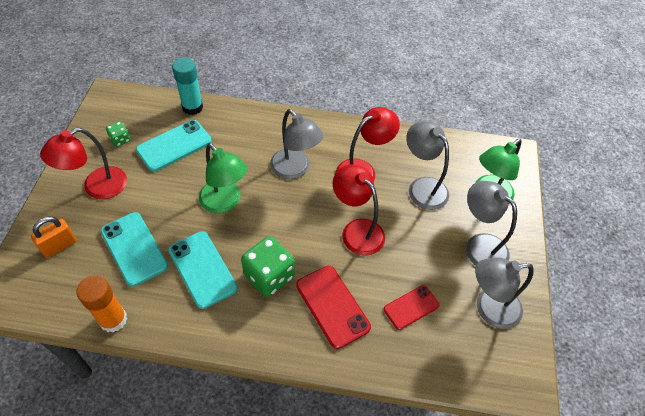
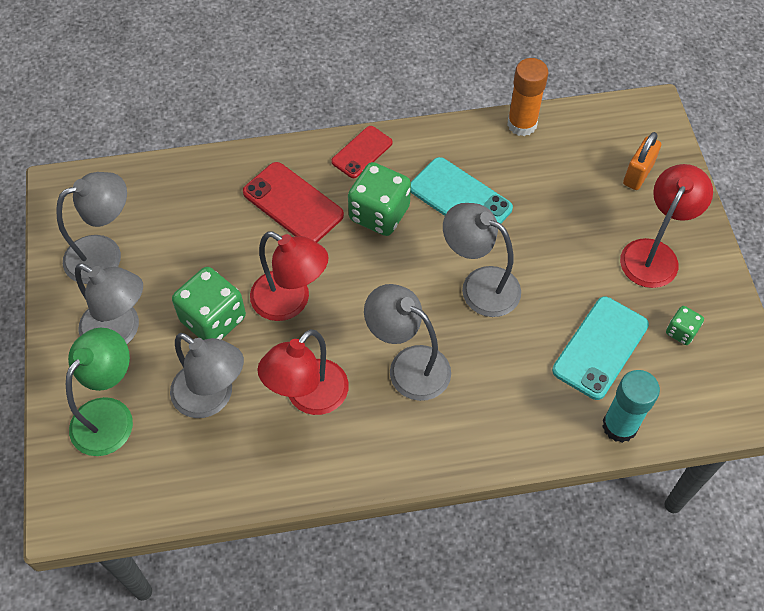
camera: 165 degrees right, 5 degrees up
(134, 248) = (552, 197): turquoise phone -> none
(225, 202) = (479, 285): green lamp -> grey lamp
(411, 307) = (200, 229): red phone -> red phone (362, 152)
(413, 234) = (213, 319): none -> green dice

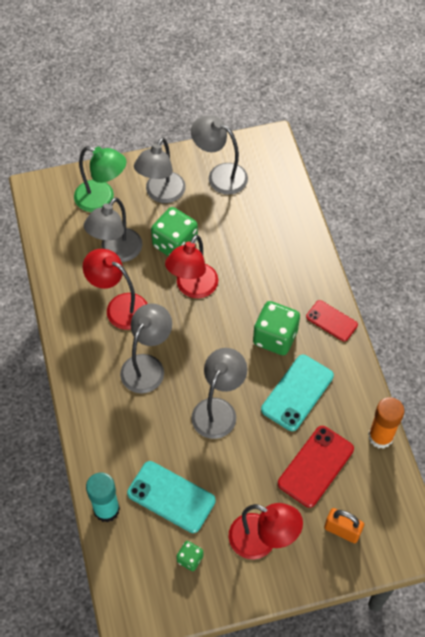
camera: 85 degrees right, 0 degrees up
(105, 254) = (220, 175): grey lamp -> grey lamp turned 150 degrees clockwise
(293, 204) = (276, 280): red phone -> red phone (315, 466)

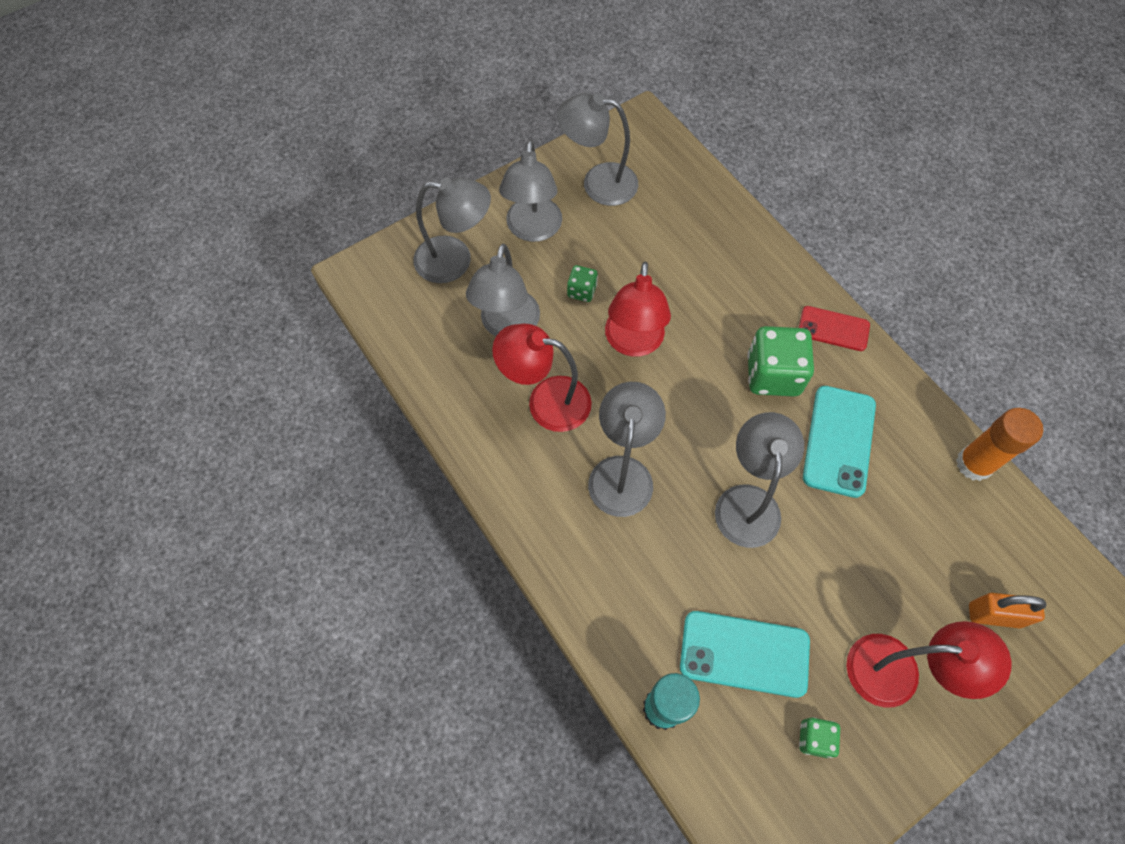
camera: 20 degrees left, 5 degrees up
(102, 199) = (455, 260): green lamp -> grey lamp
(175, 244) = (582, 291): green dice -> green dice, size x0.50
(315, 466) = (914, 535): red phone -> none

